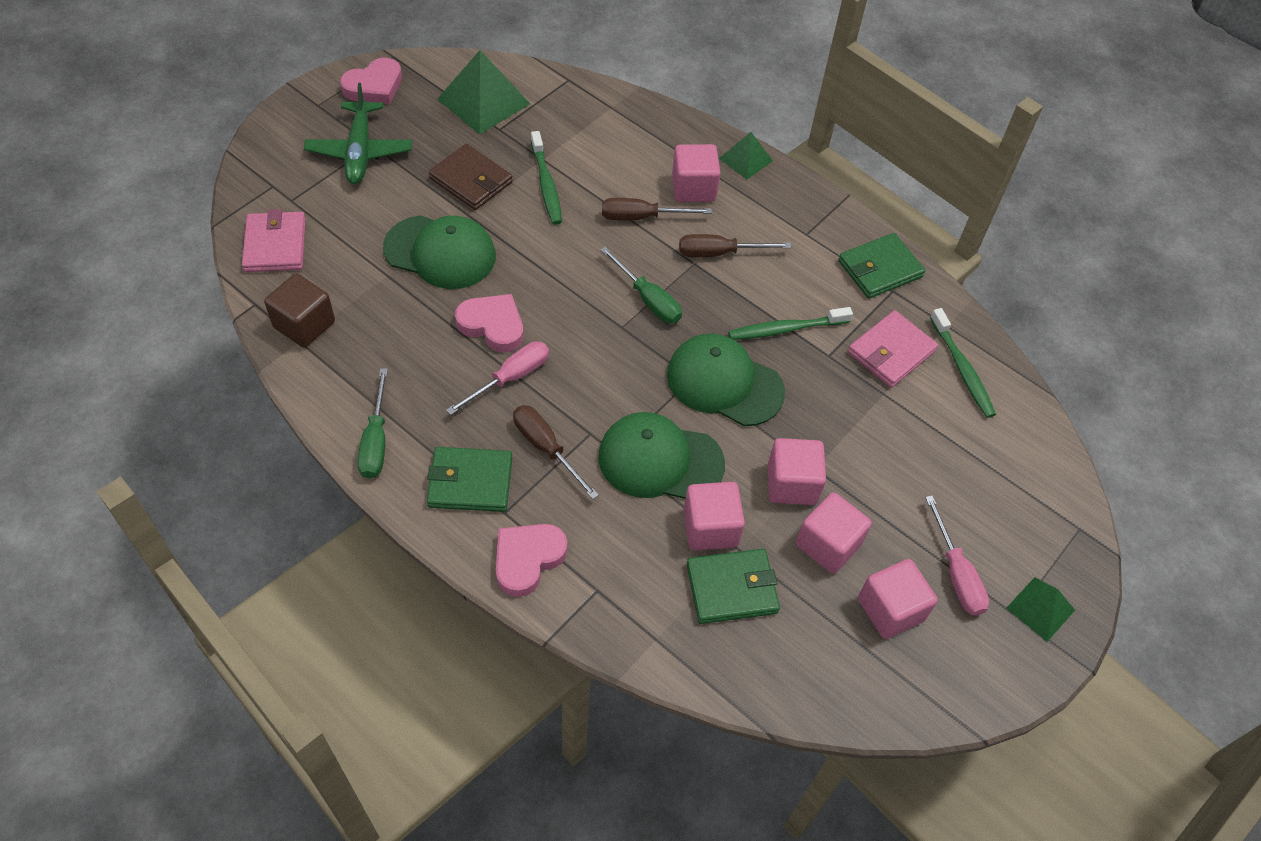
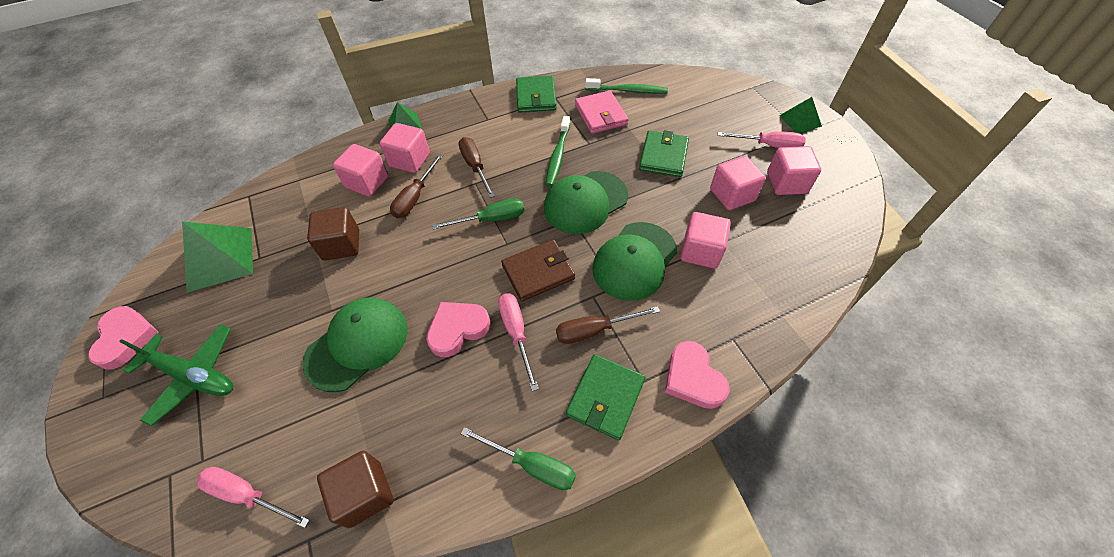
camera: 60 degrees left, 0 degrees up
(275, 245) = (247, 495): pink wallet -> pink screwdriver
(471, 180) = (297, 296): brown wallet -> brown wallet (538, 272)
(546, 184) = (341, 245): green toothbrush -> brown cube
(719, 253) = (475, 166): brown screwdriver -> brown screwdriver turned 135 degrees clockwise
(731, 588) = (752, 256): green wallet -> green wallet (663, 156)
(792, 484) = (680, 196): pink cube -> pink cube (367, 182)

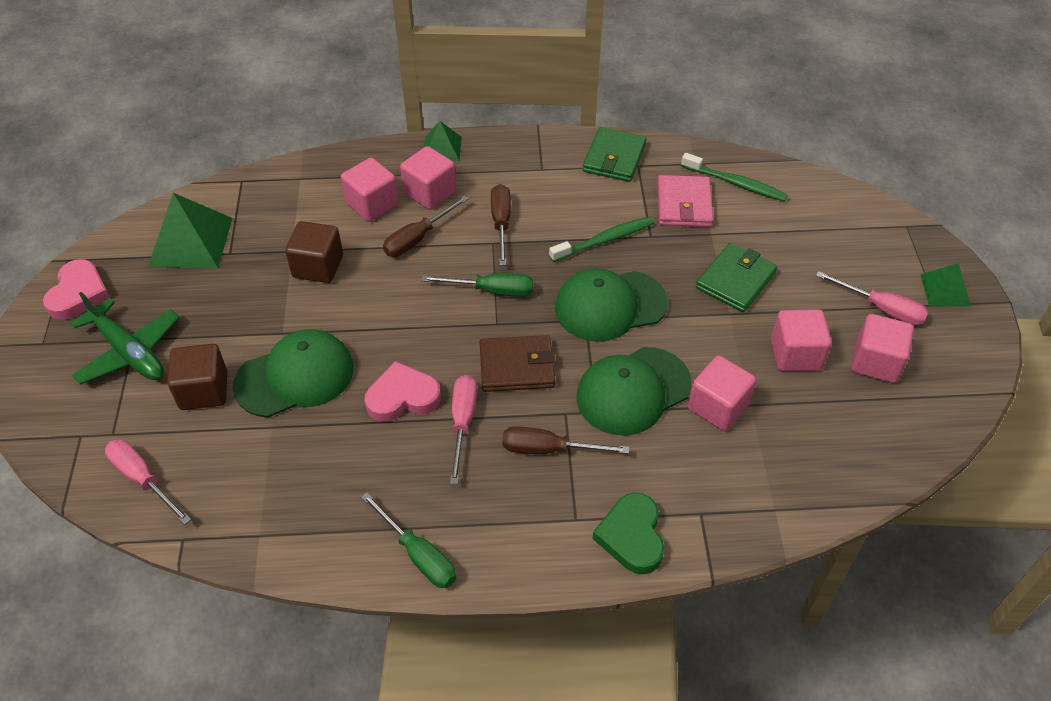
camera: 20 degrees right, 5 degrees down
(365, 494) = (248, 519): brown cube -> brown cube (204, 390)
(558, 156) = (604, 240): green toothbrush -> green toothbrush turned 150 degrees counterclockwise
(605, 397) = (526, 520): green wallet -> none
(693, 378) = (631, 536): pink heart -> green heart

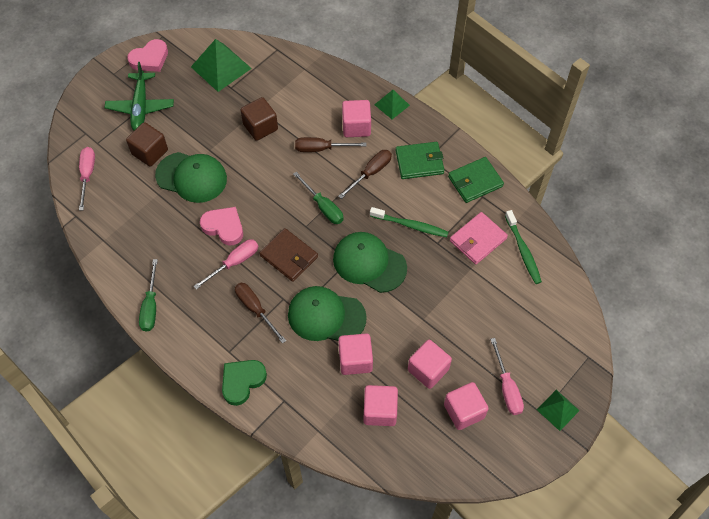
camera: 45 degrees right, 10 degrees up
(372, 204) = (322, 111): pink cube -> pink cube (380, 411)
(735, 280) = (449, 304): green wallet -> green wallet (419, 162)

